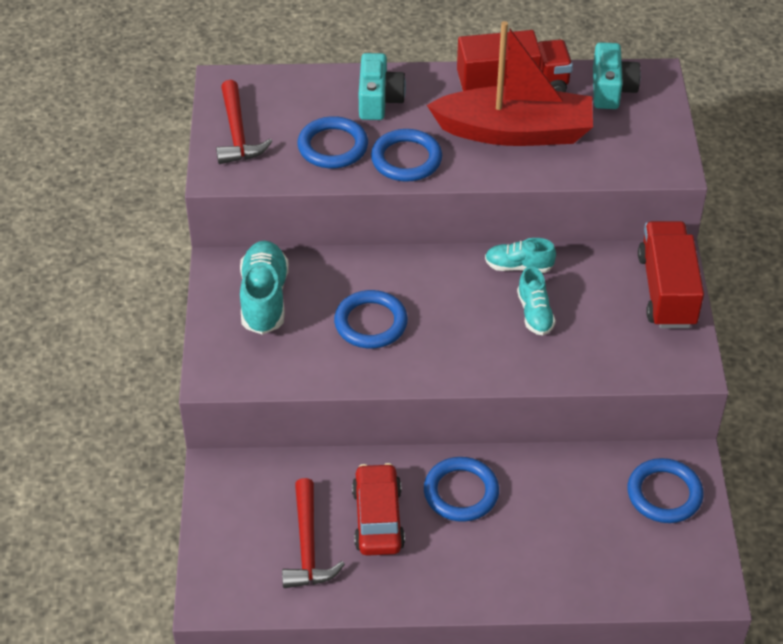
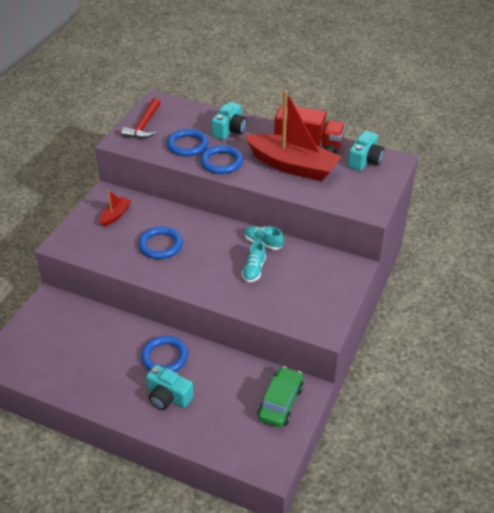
camera: 25 degrees right, 5 degrees down
(264, 298) = (115, 215): turquoise shoe -> red boat
(308, 546) = (64, 354): red hammer -> none
(378, 518) = (110, 354): red car -> none
(507, 547) = (168, 396): none -> turquoise camera
(664, 494) = (280, 402): blue ring -> green car
(666, 291) = (340, 283): red truck -> none

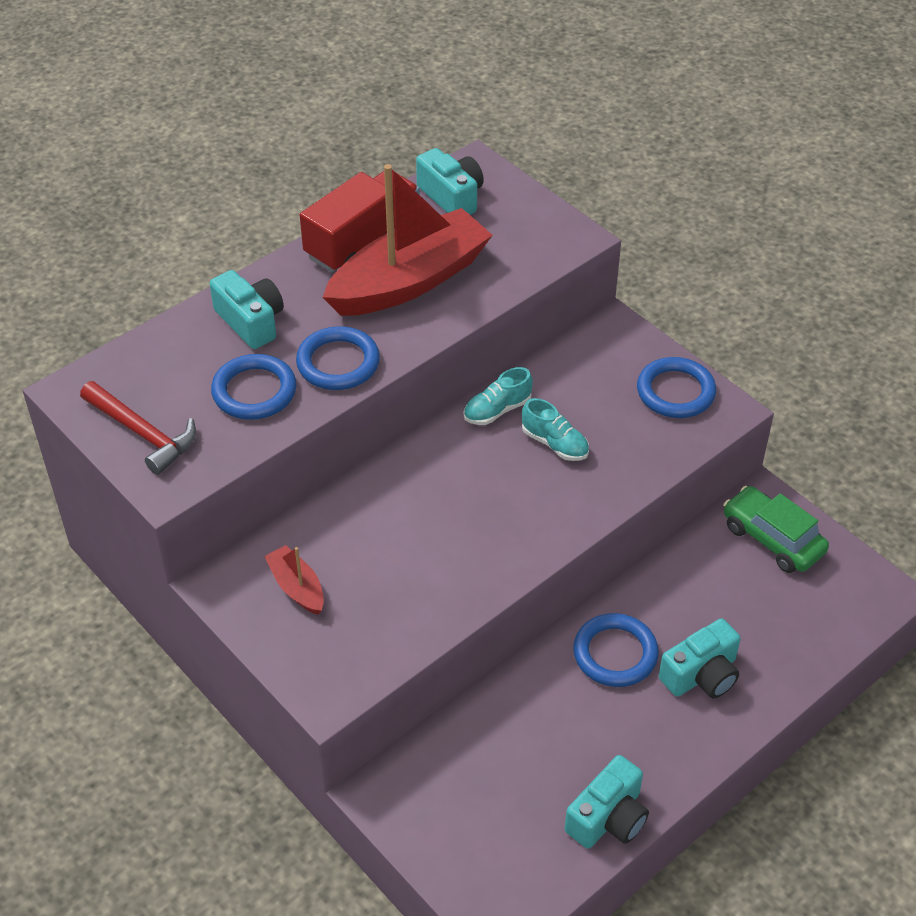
camera: 65 degrees left, 5 degrees up
(64, 384) = (608, 818): none -> turquoise camera
(160, 245) = (422, 545): blue ring -> blue ring (675, 392)

